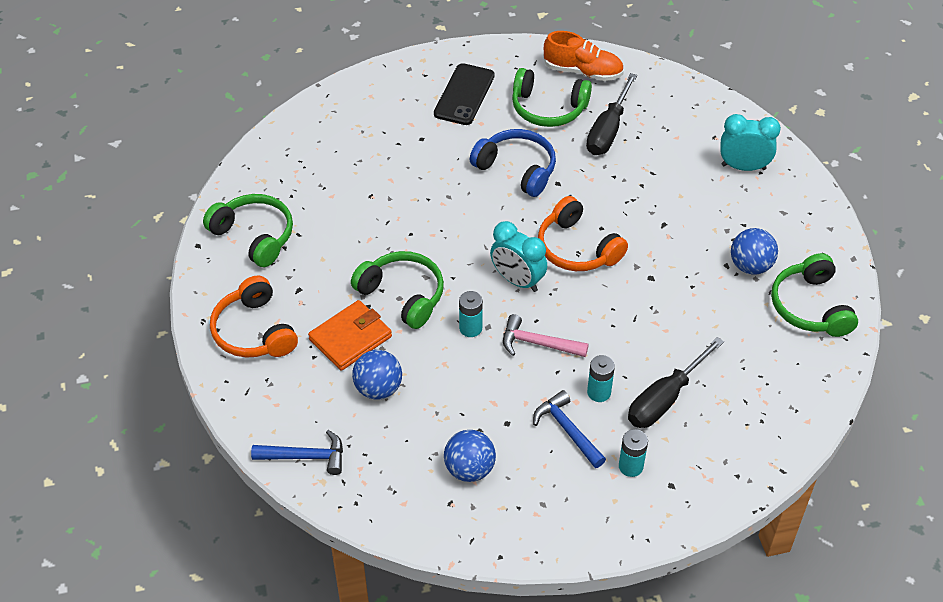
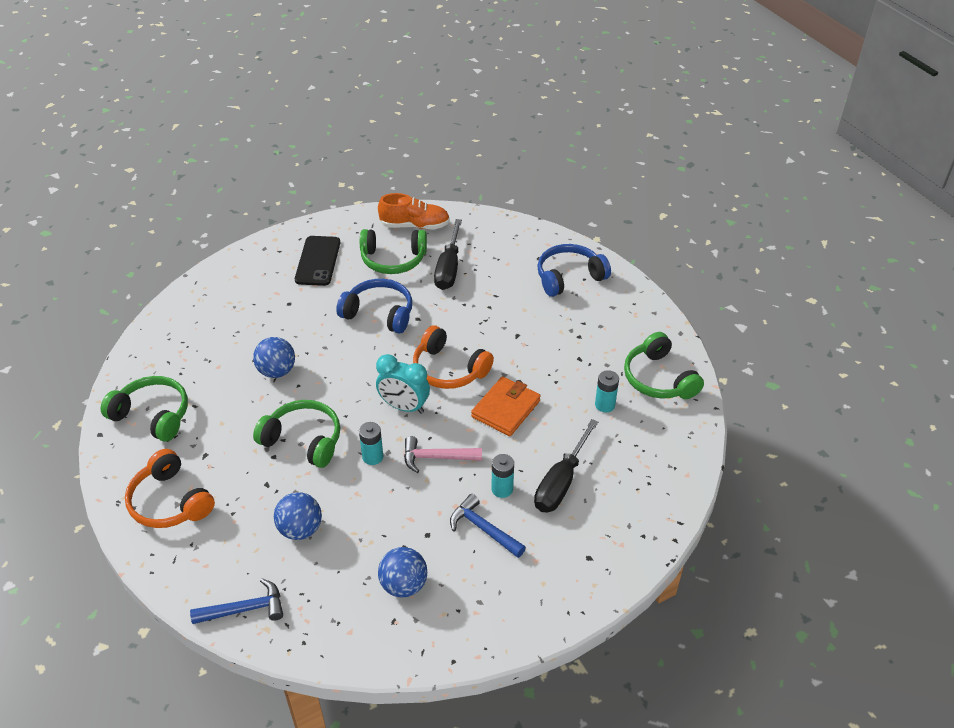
camera: 15 degrees left, 5 degrees down
(350, 338) = (264, 489): orange wallet -> orange wallet (506, 409)
(630, 466) = (548, 549): turquoise battery -> turquoise battery (605, 405)
(743, 167) = (569, 277): turquoise clock -> blue headphones
(750, 266) = (599, 355): blue ball -> blue ball (277, 371)

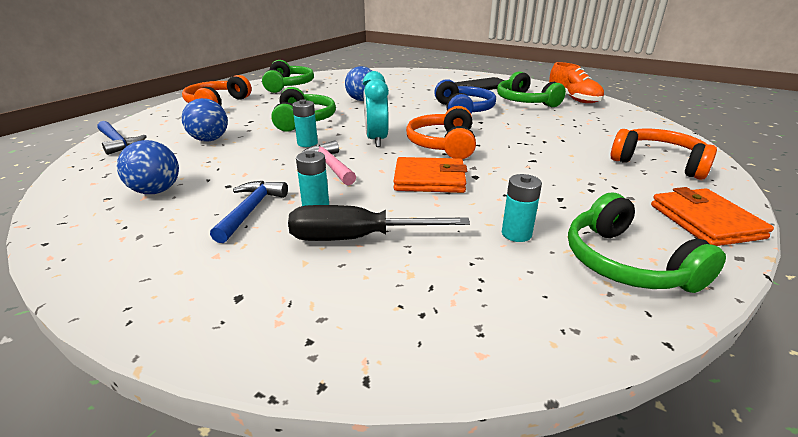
camera: 60 degrees right, 15 degrees down
(449, 268) = (555, 118): black screwdriver -> none
(569, 277) = (658, 163): blue headphones -> orange headphones
(645, 317) = (705, 221): none -> orange wallet
(658, 379) = (626, 263): green headphones -> green headphones turned 60 degrees counterclockwise

